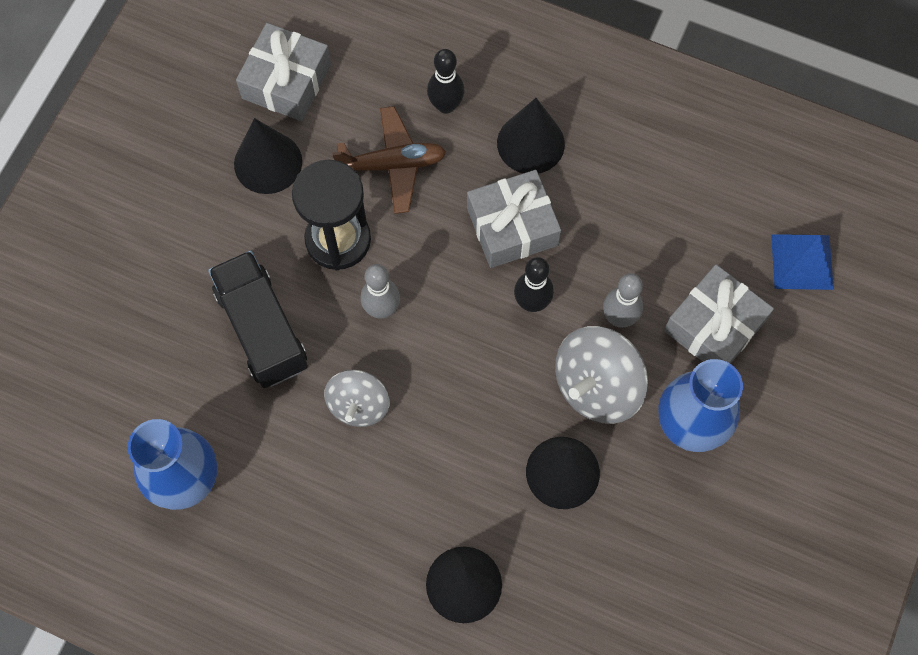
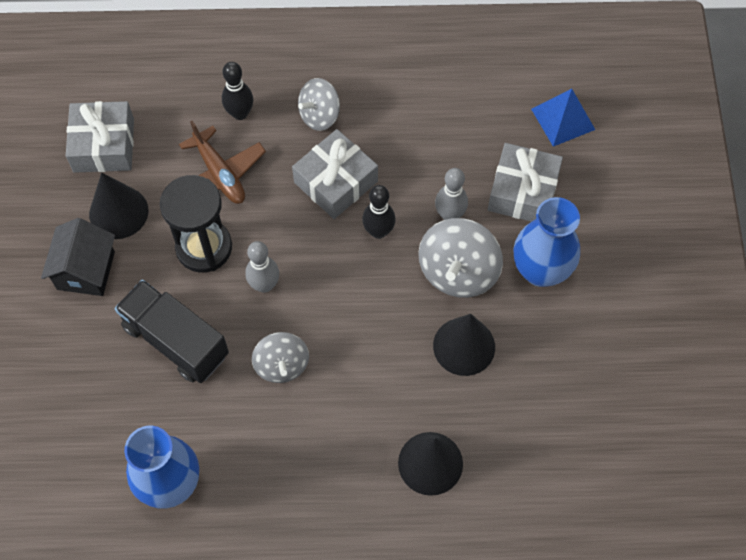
camera: 25 degrees left, 5 degrees down
(206, 212) = (86, 270): none -> black house
(392, 165) = (219, 174): brown plane -> brown plane turned 90 degrees clockwise
(530, 143) = (319, 115): black cone -> grey spinning top

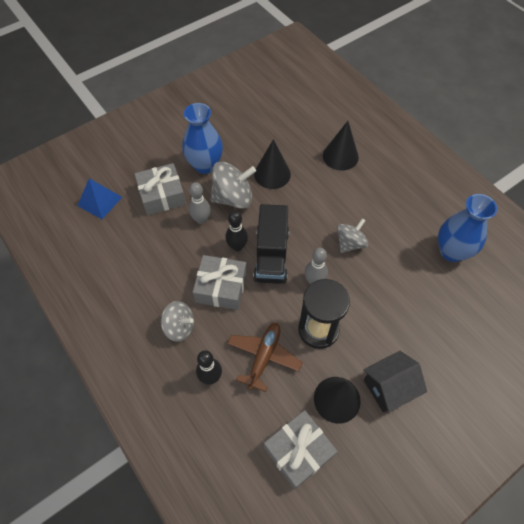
camera: 125 degrees left, 5 degrees down
(176, 341) = (383, 303): black truck -> black truck (271, 255)

